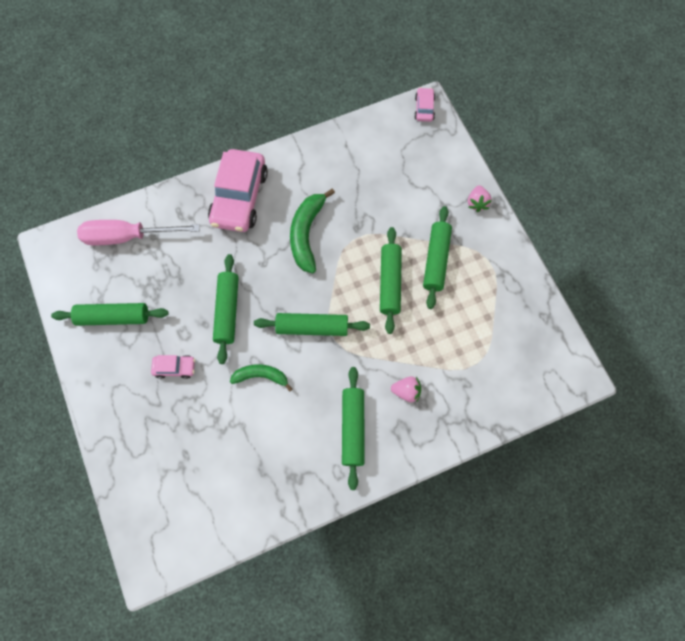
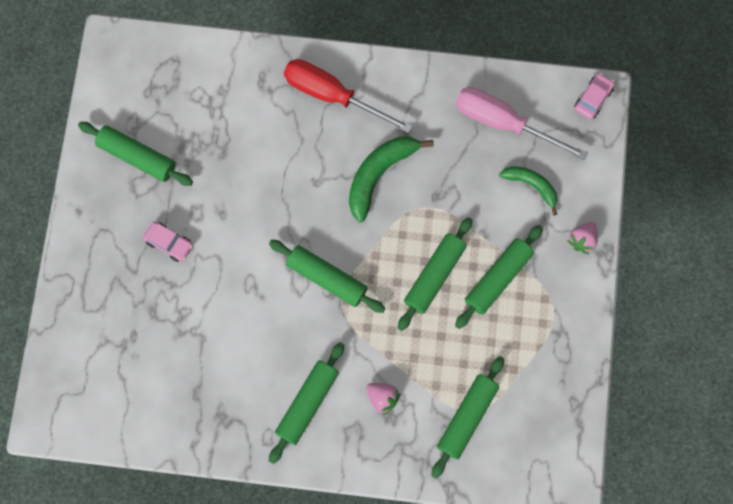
camera: 30 degrees right, 5 degrees up
(128, 237) = (196, 77): pink screwdriver -> pink screwdriver (503, 123)
(227, 311) = (252, 213): green rolling pin -> green rolling pin (467, 417)
(239, 197) = (332, 95): pink car -> red screwdriver
(261, 376) = (247, 300): green banana -> green banana (531, 186)

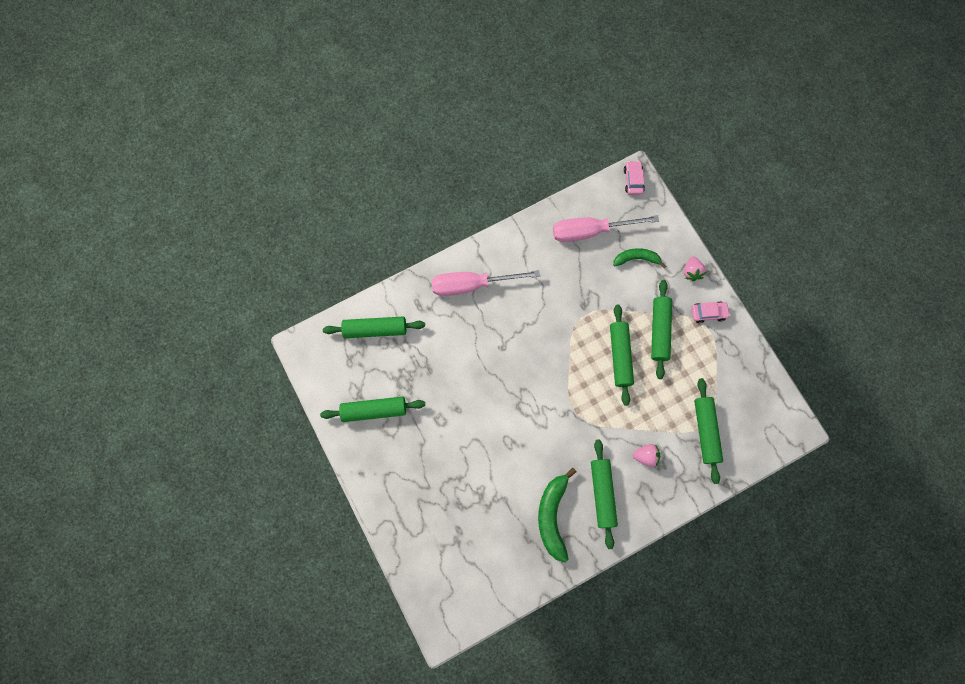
camera: 35 degrees left, 0 degrees up
(169, 243) = (437, 452): pink car -> pink car (708, 313)
(327, 278) = (555, 404): green rolling pin -> green rolling pin (375, 329)
(332, 95) = (472, 285): red screwdriver -> pink screwdriver
(379, 175) = (539, 315): green banana -> green banana (553, 516)

